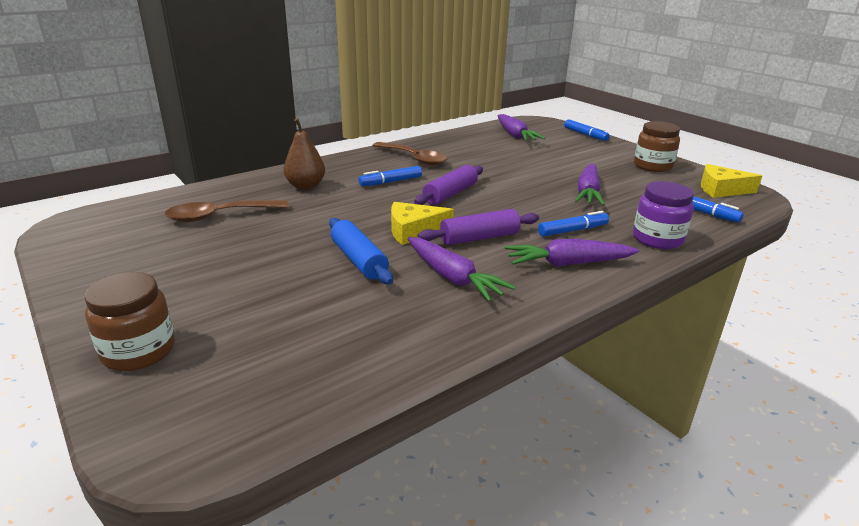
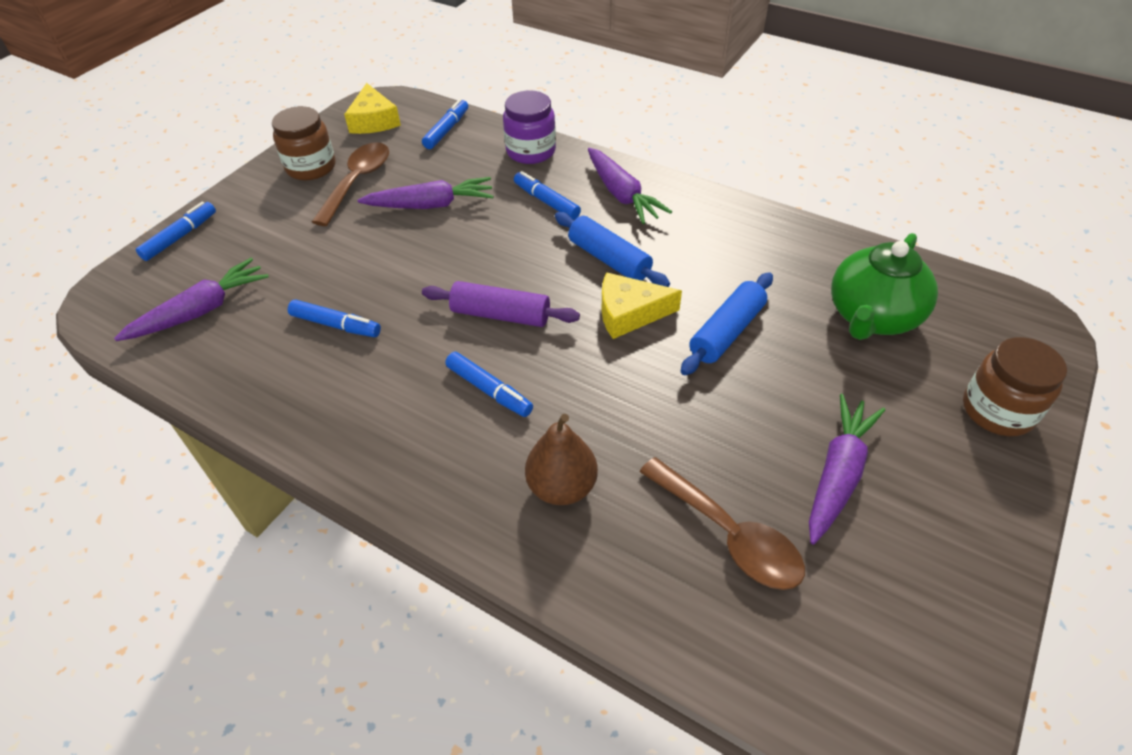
camera: 110 degrees left, 20 degrees up
(301, 334) = (872, 316): none -> green teapot
(414, 159) = (373, 398): brown spoon -> brown spoon (357, 182)
(414, 231) = (629, 313): yellow cheese -> yellow cheese turned 120 degrees clockwise
(453, 278) = (705, 256): purple carrot -> purple carrot (838, 473)
(479, 157) = (336, 325): none -> blue marker
(479, 238) = (609, 259): purple rolling pin -> blue rolling pin

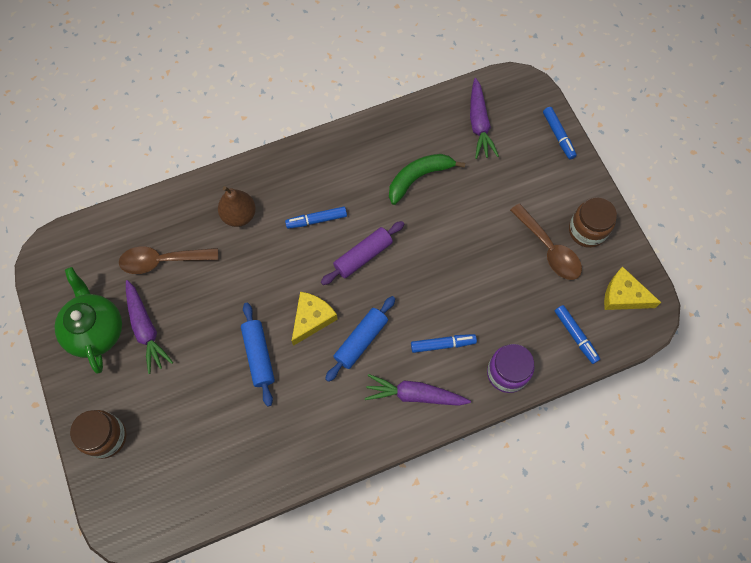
camera: 125 degrees right, 20 degrees up
(336, 325) = (418, 178): blue marker -> green banana
(431, 205) = (490, 277): purple carrot -> none
(609, 259) = (361, 341): blue rolling pin -> blue rolling pin turned 45 degrees counterclockwise
(872, 316) = (204, 442): green teapot -> green teapot (95, 330)

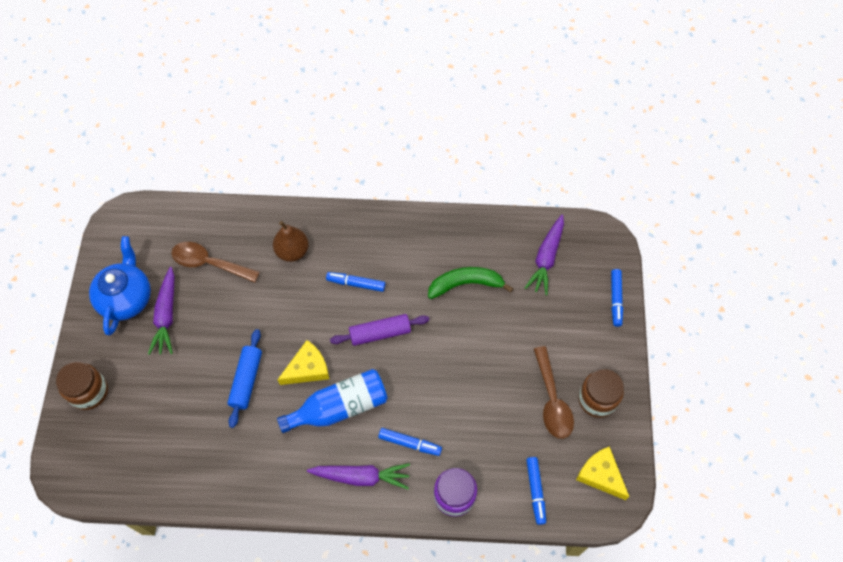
camera: 25 degrees right, 5 degrees down
(95, 330) = (126, 298): green teapot -> blue teapot
(361, 341) = (340, 407): blue rolling pin -> blue bottle
(414, 395) = (361, 476): purple carrot -> purple carrot turned 150 degrees clockwise

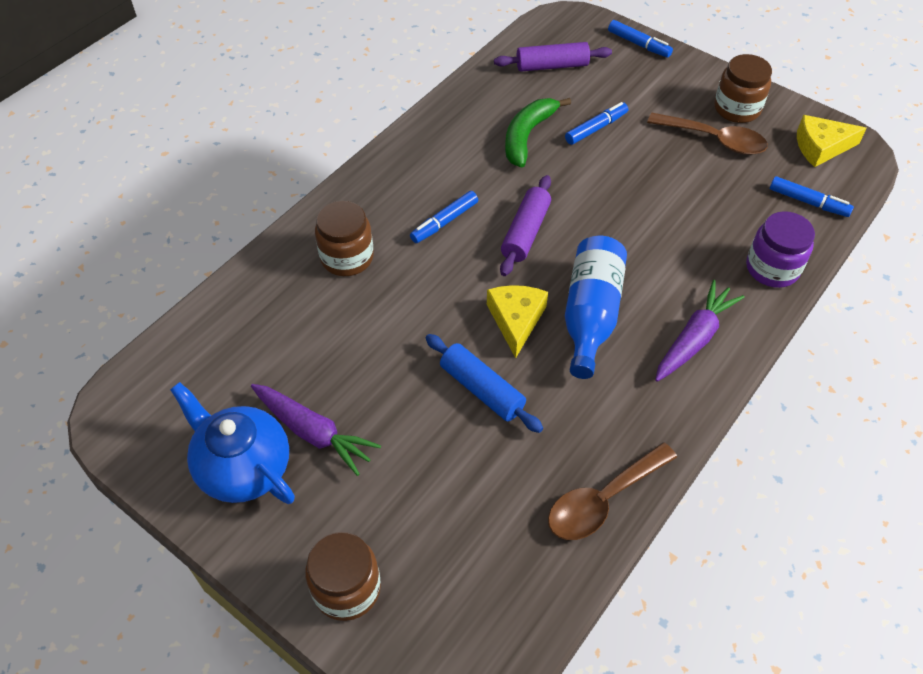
camera: 55 degrees left, 10 degrees down
(209, 263) = (282, 347): brown spoon -> brown spoon (603, 500)
(292, 251) = (347, 257): brown pear -> brown jar
(409, 443) = (682, 274): blue marker -> blue marker (596, 128)
(546, 258) = (552, 66): purple carrot -> purple rolling pin

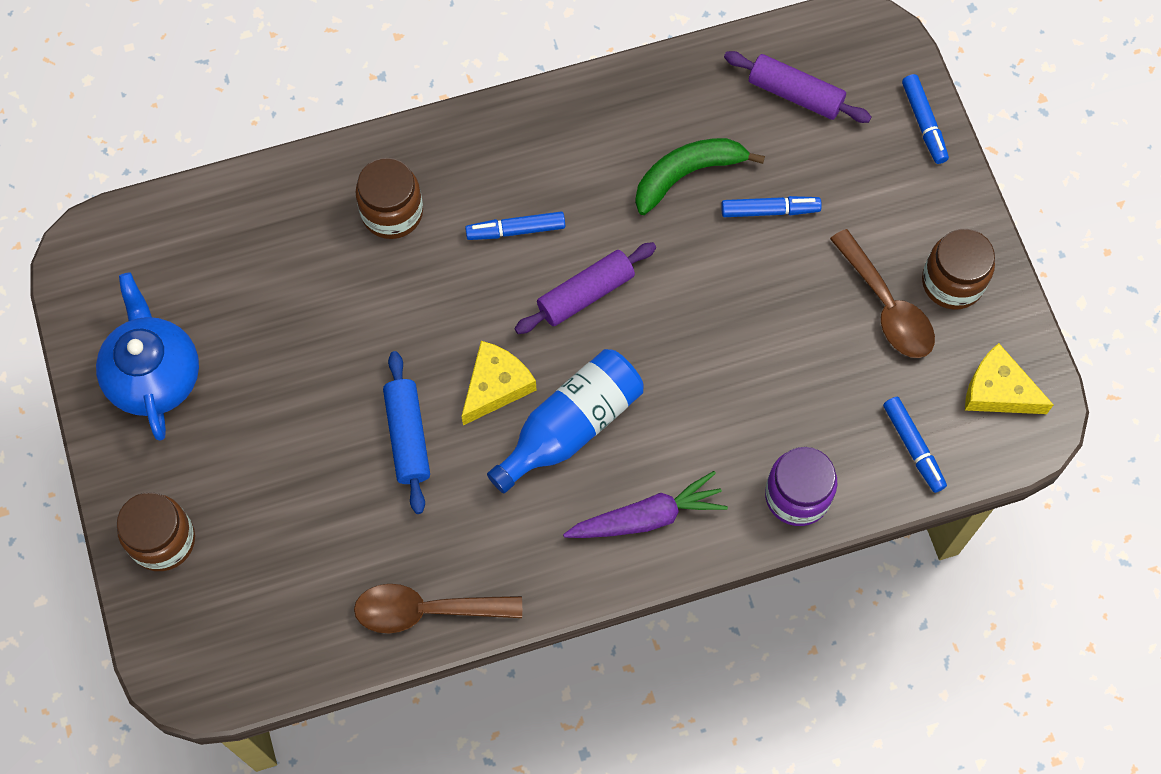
camera: 35 degrees right, 15 degrees up
(314, 432) = (234, 381): purple carrot -> none

